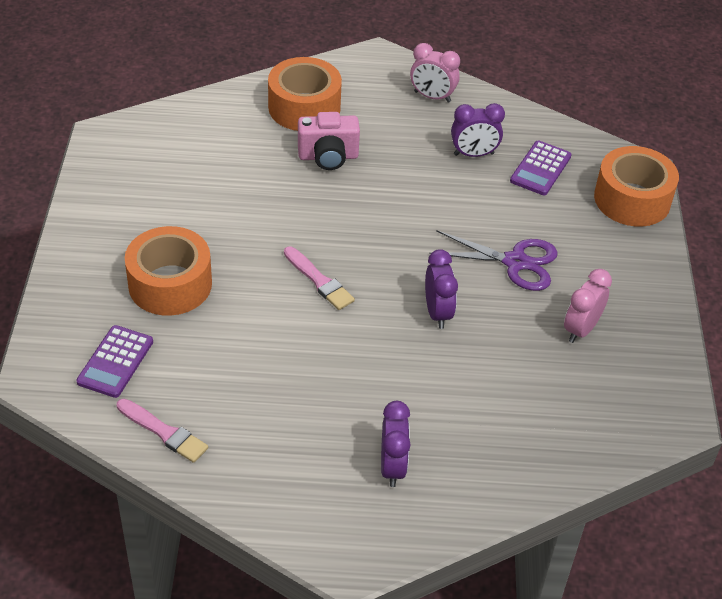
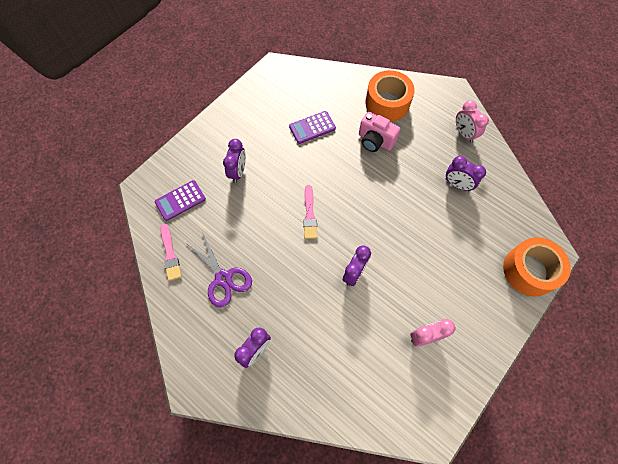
camera: 40 degrees right, 20 degrees up
(170, 284) = (238, 172): orange tape -> purple clock
(515, 262) = (423, 269): purple scissors -> purple scissors (223, 278)
(540, 169) = (489, 216): purple calculator -> purple calculator (312, 127)

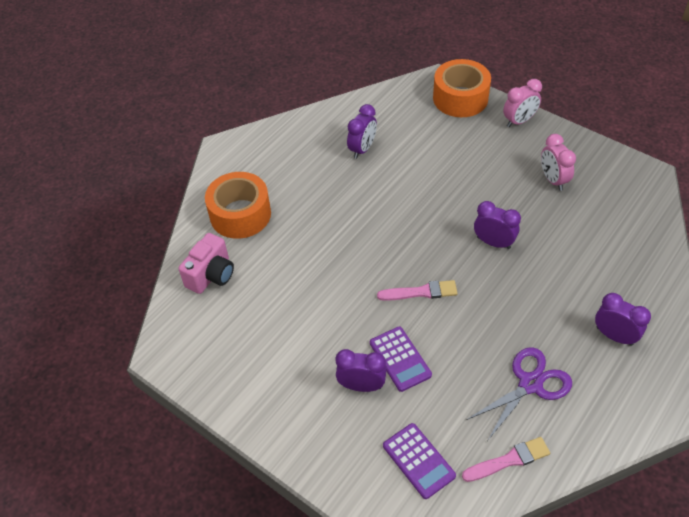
camera: 90 degrees left, 15 degrees down
(312, 127) = (281, 298): purple calculator -> purple calculator (400, 359)
(375, 141) = (302, 226): pink camera -> pink camera (211, 275)
(464, 134) = (290, 141): pink clock -> pink clock (519, 121)

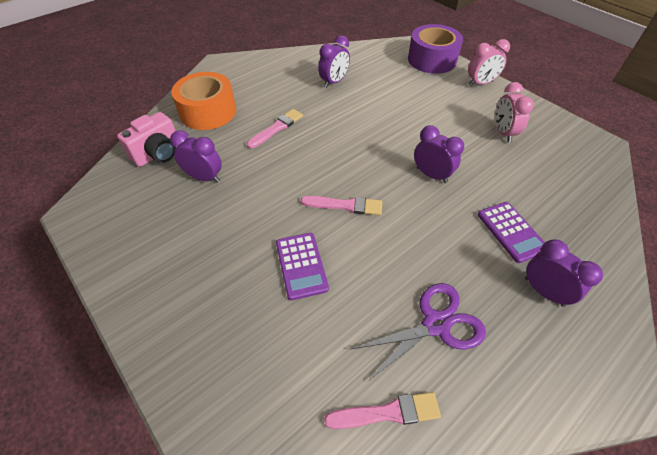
camera: 10 degrees right, 0 degrees up
(322, 220) = (277, 128): none -> pink brush
(361, 385) = (251, 284): purple clock -> purple clock (204, 177)
(418, 461) = (280, 385): purple calculator -> purple calculator (511, 232)
(460, 98) = (432, 60): orange tape -> purple tape

